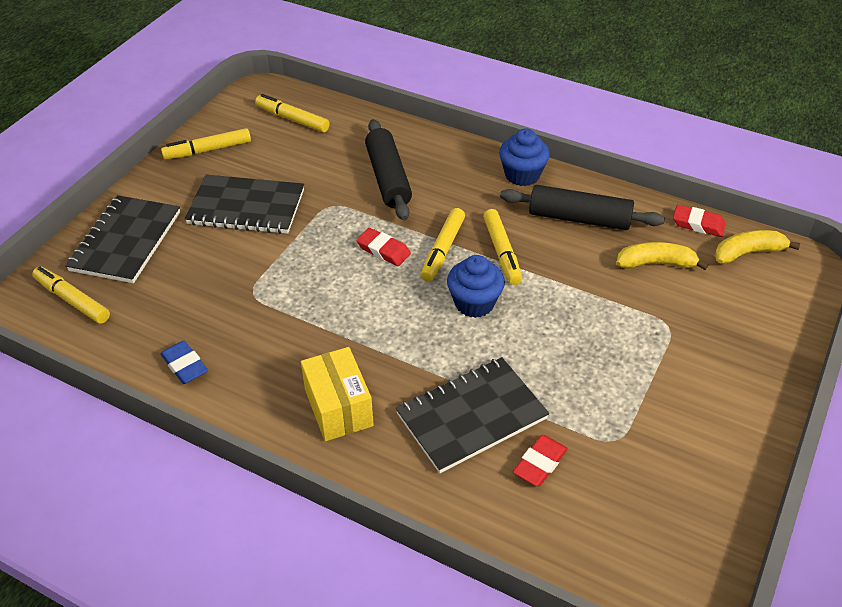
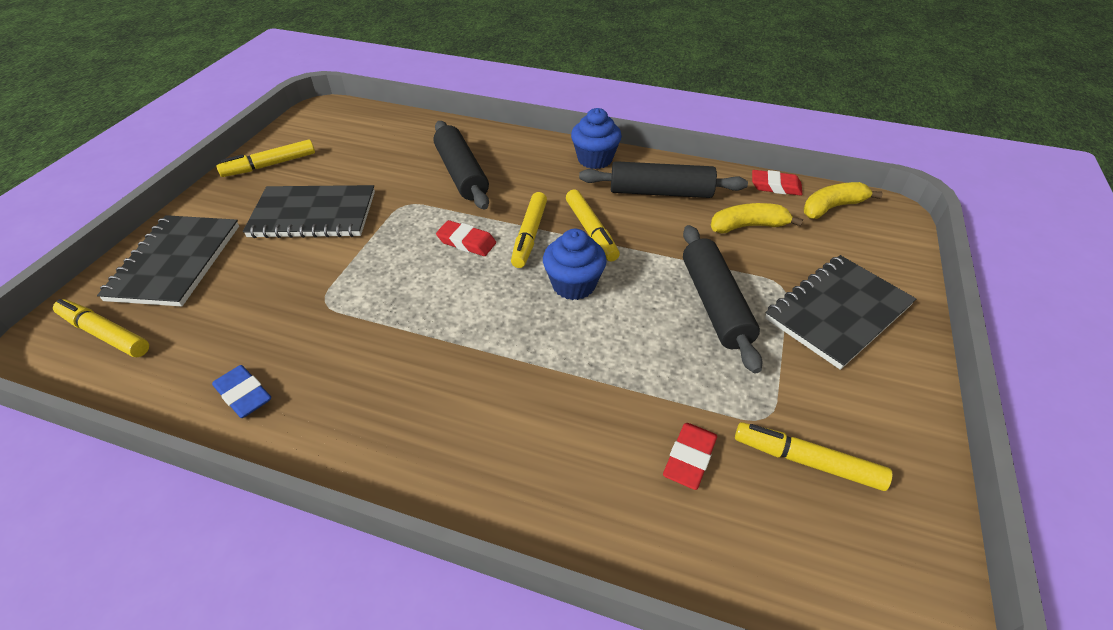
camera: 10 degrees left, 0 degrees up
(292, 119) = (357, 131): yellow marker -> yellow marker (807, 461)
(338, 408) = (437, 422): yellow box -> none
(471, 416) = (596, 411): black notebook -> black notebook (837, 312)
(600, 336) = (714, 304): none -> black rolling pin

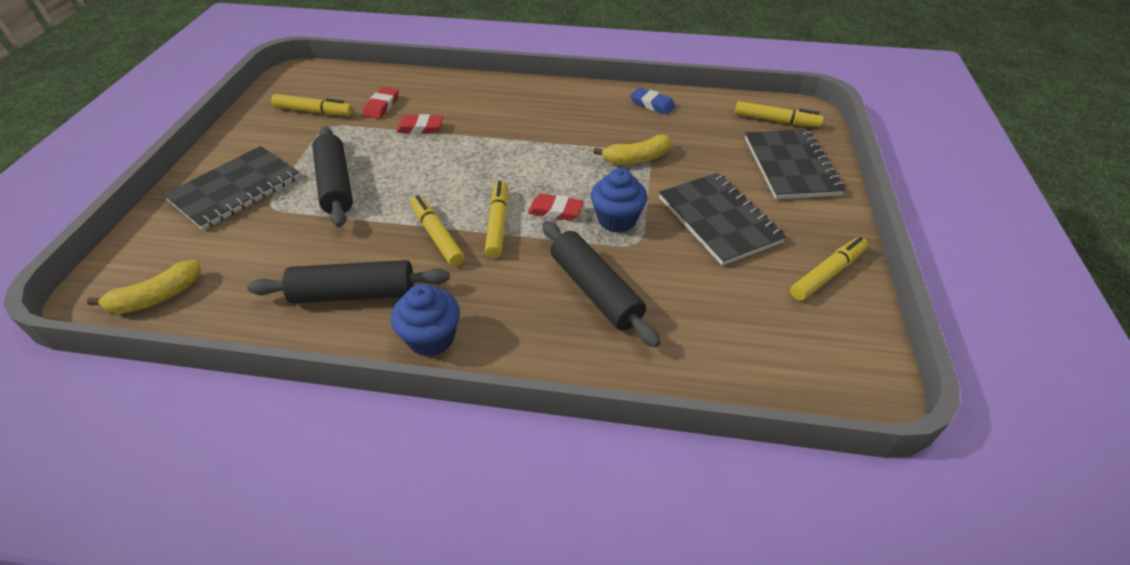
camera: 170 degrees right, 0 degrees up
(313, 215) = (719, 220): black notebook -> black notebook turned 75 degrees clockwise
(573, 285) = (452, 186): blue cupcake -> blue cupcake (617, 219)
(748, 226) = (270, 260): yellow banana -> yellow banana (636, 158)
(775, 186) = (206, 321): red eraser -> red eraser (420, 128)

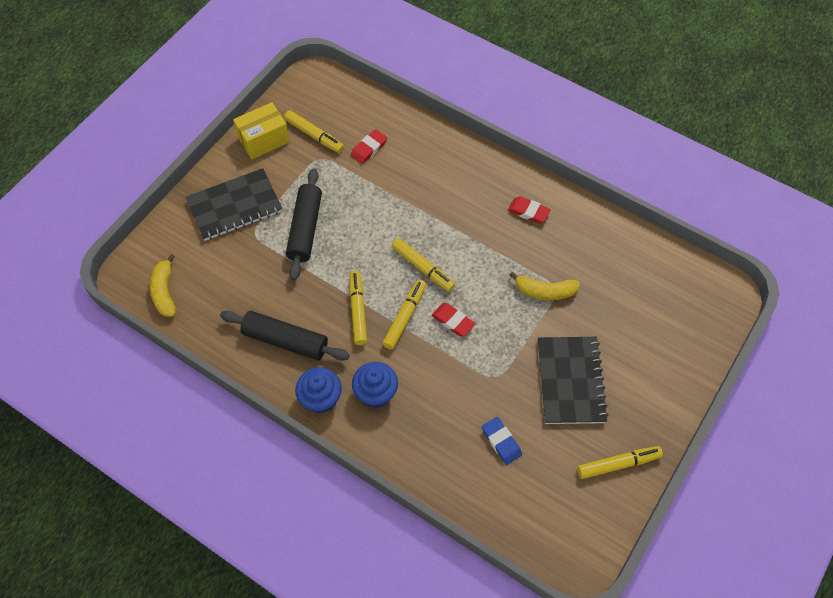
camera: 25 degrees right, 15 degrees up
(156, 297) = (165, 291): yellow banana -> yellow banana turned 90 degrees clockwise
(254, 128) = (264, 140): none -> yellow box
(420, 128) = (389, 187): red eraser -> red eraser (528, 212)
(595, 290) = (444, 406): black rolling pin -> none
(617, 219) = (493, 349): blue cupcake -> blue cupcake (375, 393)
(652, 104) = (595, 232): blue eraser -> blue eraser (501, 442)
(776, 121) = (692, 294): yellow marker -> yellow marker (423, 268)
(791, 166) = (667, 351): black notebook -> none

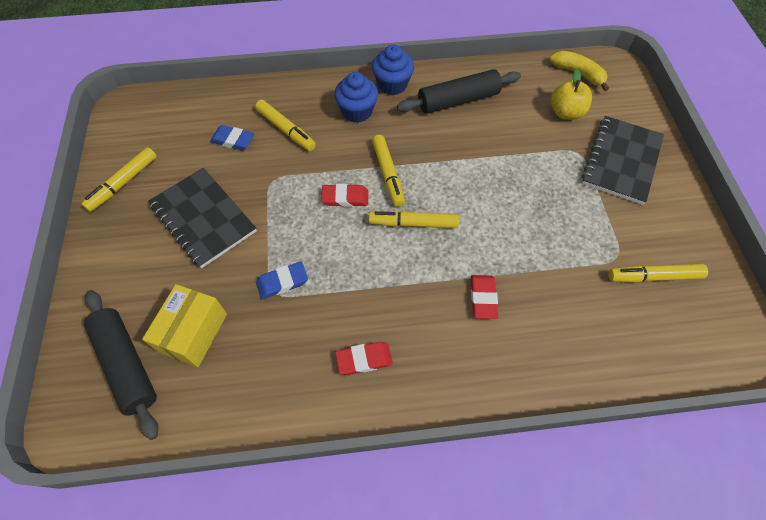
camera: 140 degrees right, 0 degrees up
(221, 267) = (565, 113): none -> yellow apple
(264, 140) = (685, 235): yellow box -> yellow box (194, 333)
(305, 229) = (545, 184): black rolling pin -> black rolling pin (126, 364)
(358, 310) = (429, 154): yellow marker -> yellow marker (286, 130)
(369, 148) = (590, 304): red eraser -> red eraser (483, 298)
(544, 291) = (282, 282): yellow banana -> blue eraser

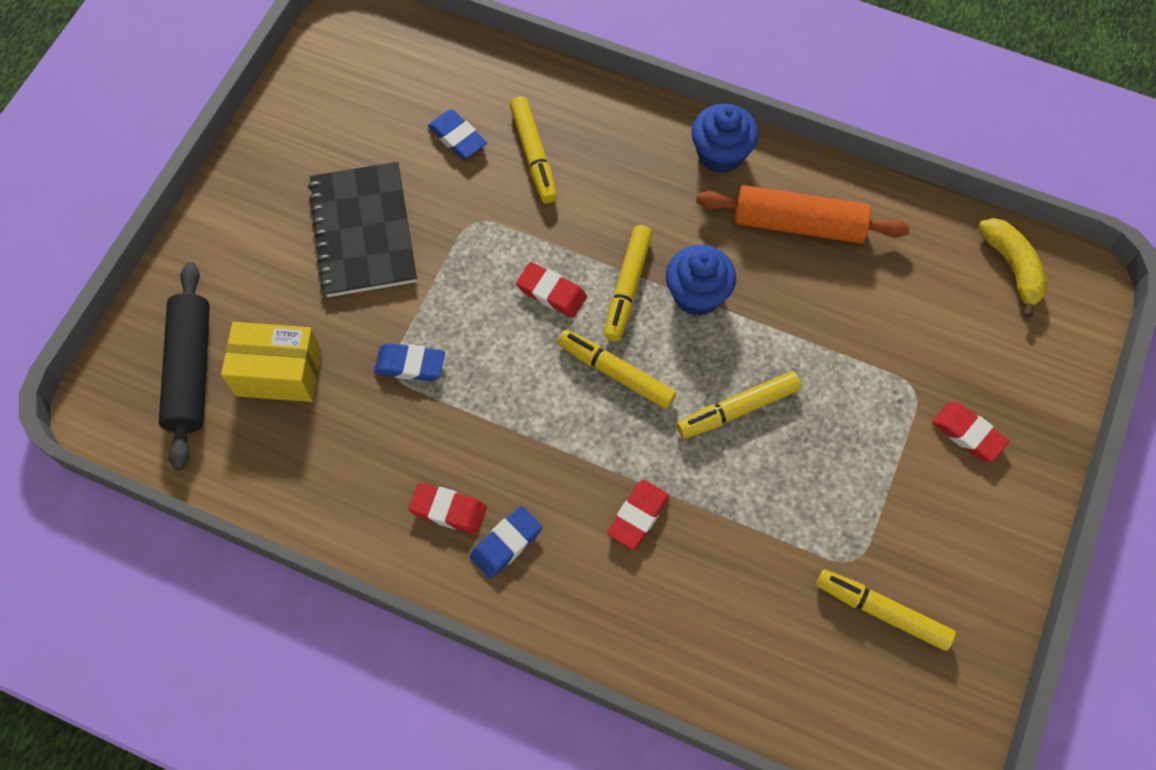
camera: 30 degrees right, 5 degrees up
(123, 183) = (295, 134): yellow marker -> yellow marker (738, 409)
(194, 333) = (279, 373): yellow box -> yellow box turned 45 degrees clockwise
(357, 111) = (645, 173): blue cupcake -> blue cupcake (697, 294)
(415, 360) = (506, 543): none -> blue eraser
(458, 100) = (798, 224): black rolling pin -> orange rolling pin
(565, 113) = (943, 320): yellow apple -> none
(621, 161) = (968, 434): black notebook -> red eraser

